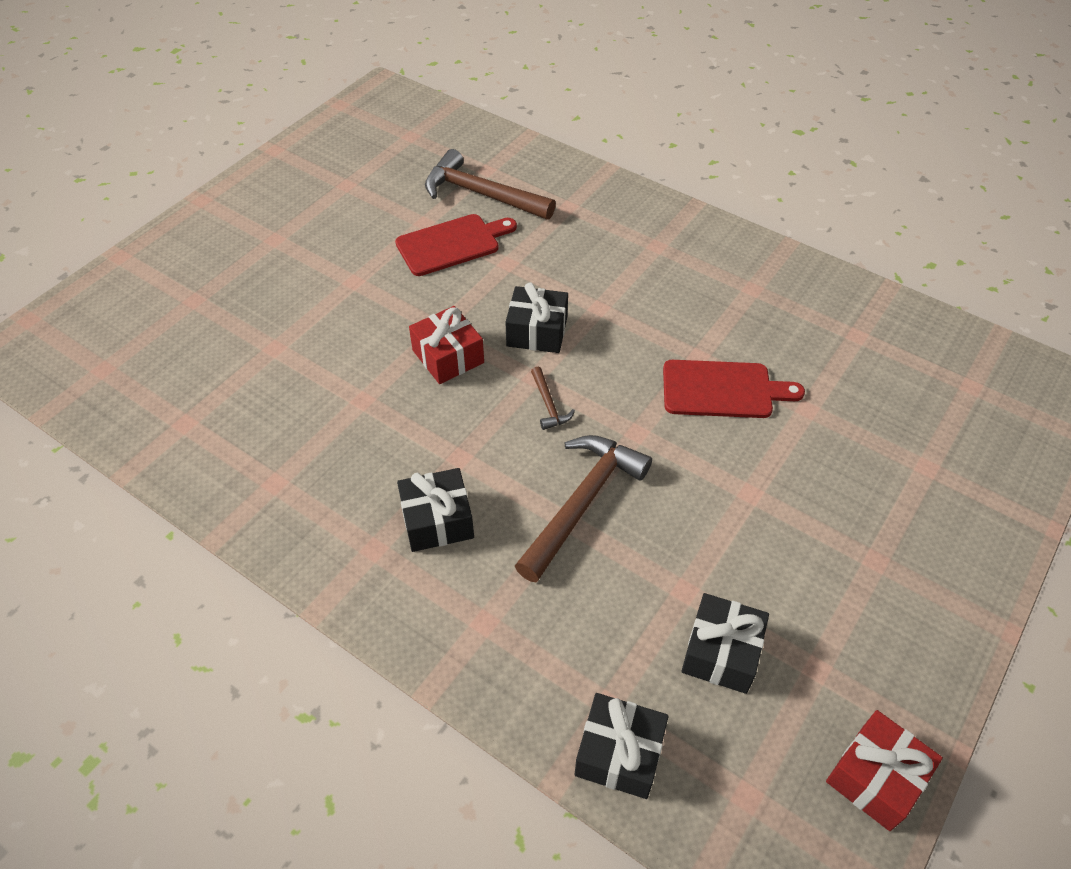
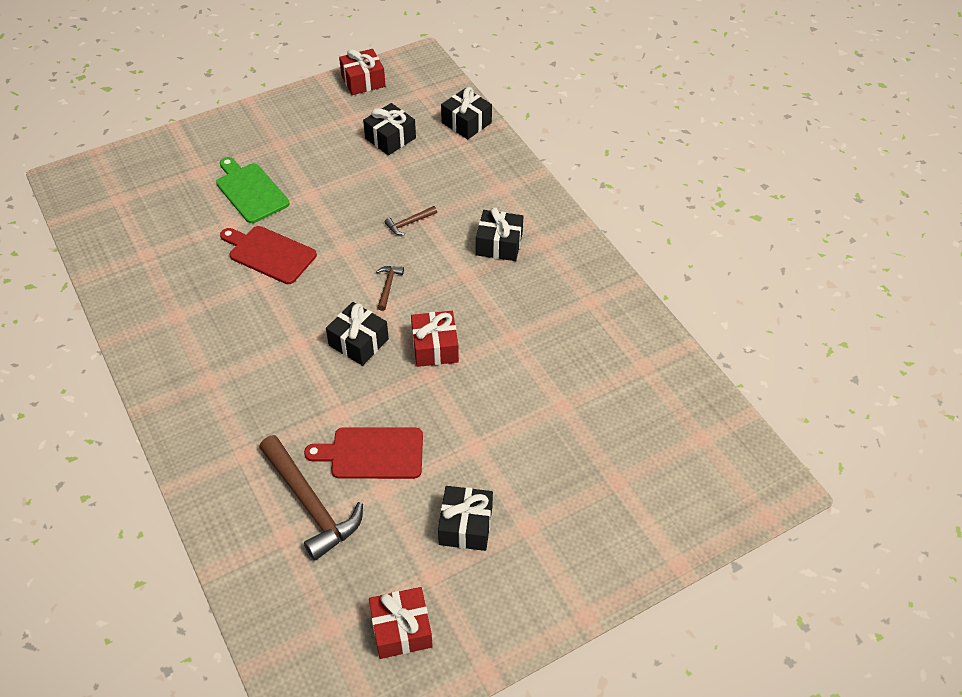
camera: 155 degrees left, 0 degrees up
(333, 222) = (466, 525): none -> black gift
(354, 150) = (401, 629): none -> red gift
(582, 503) = (409, 223): brown hammer -> brown hammer, size x0.45
(831, 464) = (250, 191): none -> green cutting board

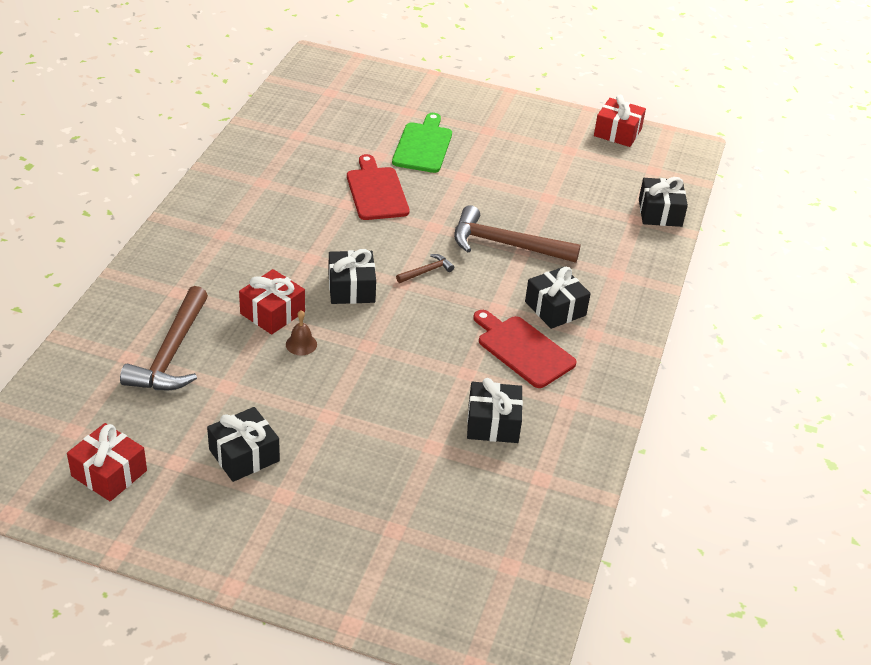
camera: 45 degrees right, 10 degrees down
(372, 453) = (254, 359): red cutting board -> red cutting board (523, 349)
(386, 413) = (301, 344): none -> brown bell
(390, 138) = (580, 182): black gift -> black gift (493, 423)
(409, 223) = (506, 245): brown hammer -> brown hammer, size x2.20
(435, 347) = (399, 333): red gift -> red gift (272, 313)

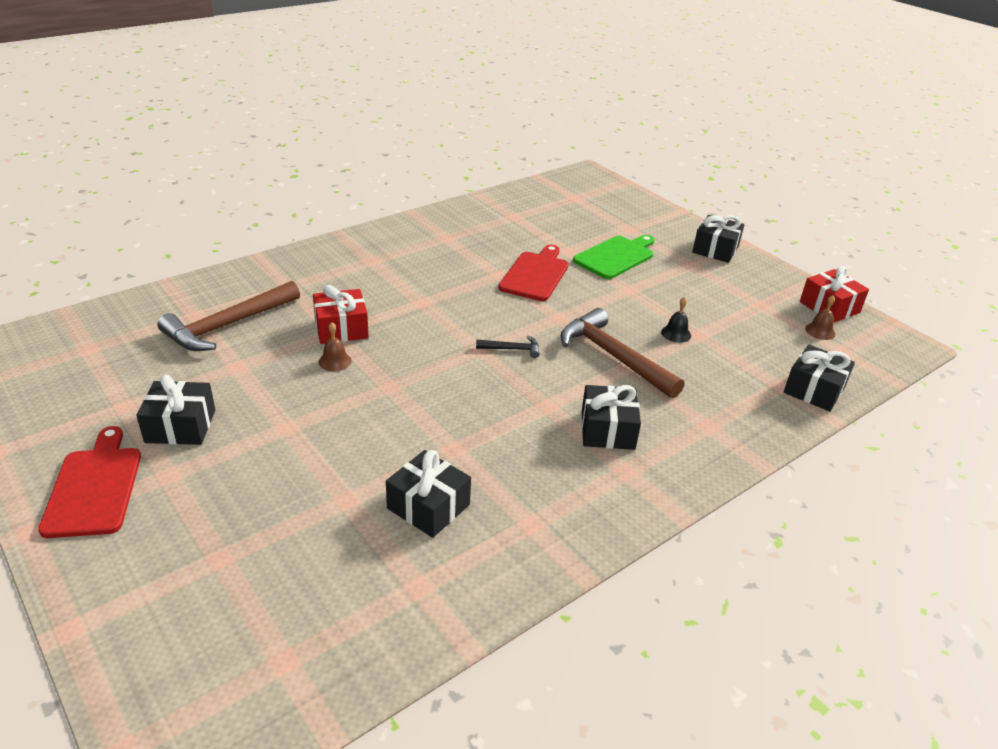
camera: 35 degrees right, 5 degrees down
(109, 473) = (69, 390): red gift -> none
(351, 288) = (429, 336): black gift -> black gift (715, 249)
(426, 271) = (512, 349): brown hammer -> black hammer
(523, 349) = (534, 452): red cutting board -> red cutting board (94, 487)
(532, 204) = (676, 334): none -> black bell
(627, 158) = (820, 331): none -> brown bell

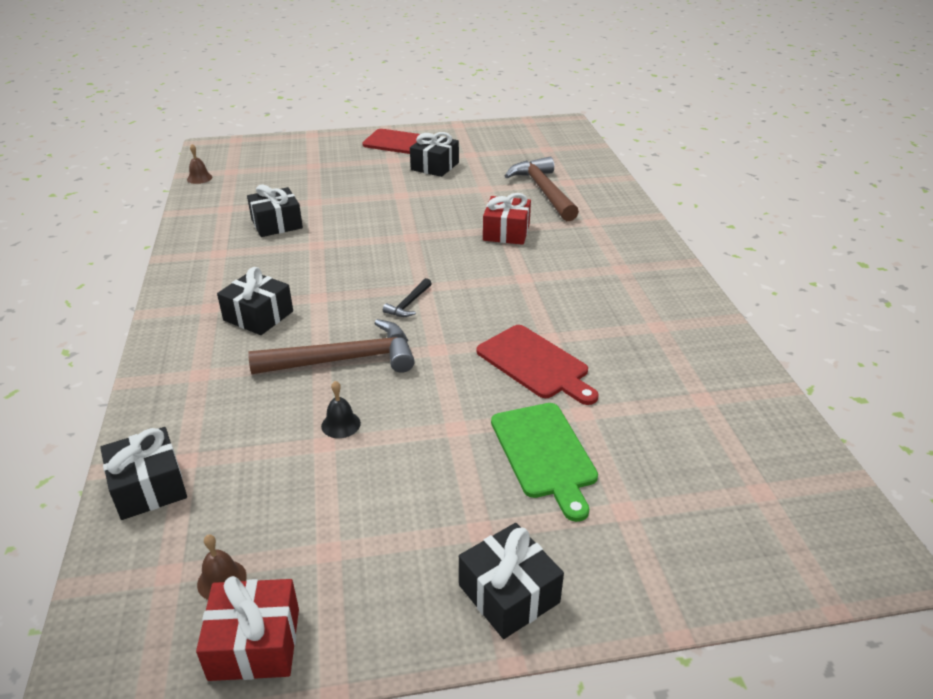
camera: 120 degrees right, 0 degrees up
(335, 361) = (462, 222): brown bell -> brown bell (199, 178)

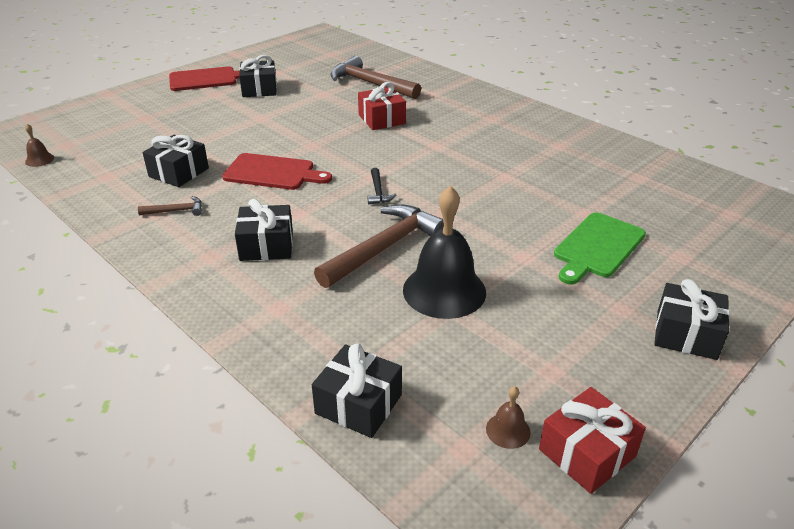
camera: 35 degrees left, 0 degrees up
(234, 257) = (176, 211): none -> brown hammer
(341, 424) = (444, 290): black bell -> black bell, size x2.35
(535, 364) = (519, 196): red cutting board -> red cutting board (273, 173)
(544, 453) = (597, 247): green cutting board -> green cutting board turned 90 degrees clockwise

